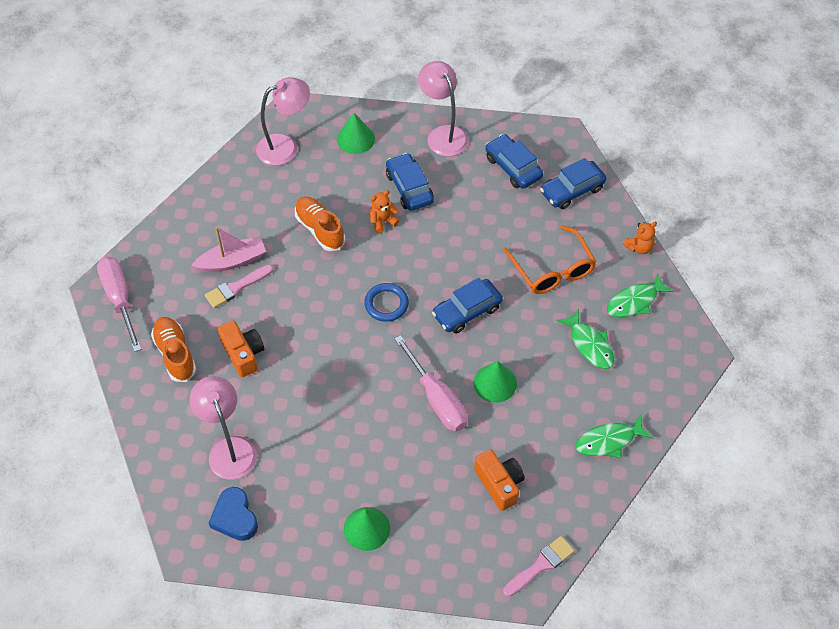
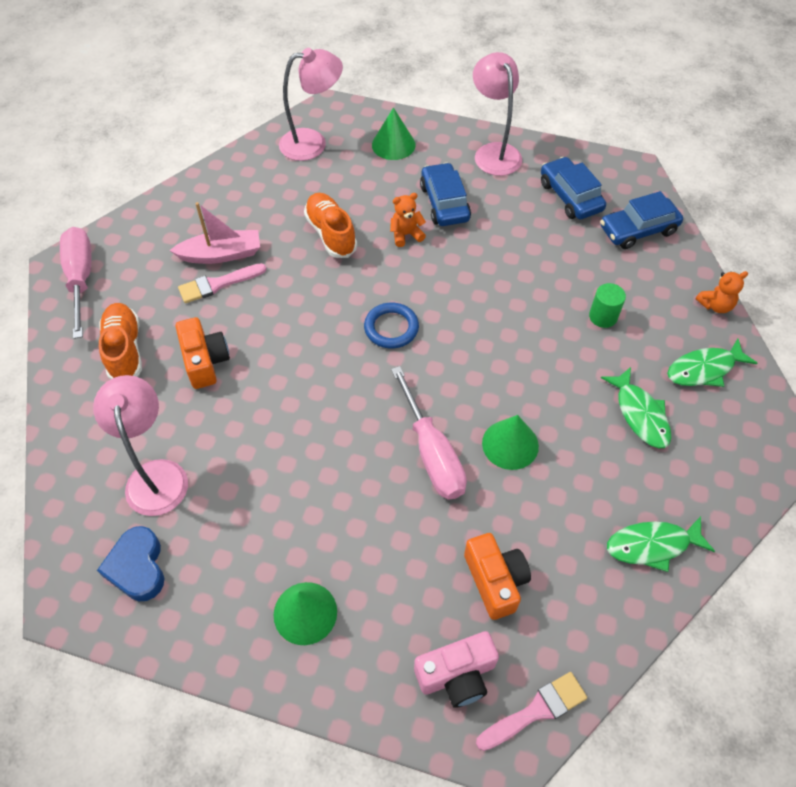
camera: 10 degrees right, 0 degrees up
(467, 311) = (489, 350): blue car -> none
(482, 551) = (457, 675): none -> pink camera
(552, 270) = (603, 316): orange glasses -> green cylinder

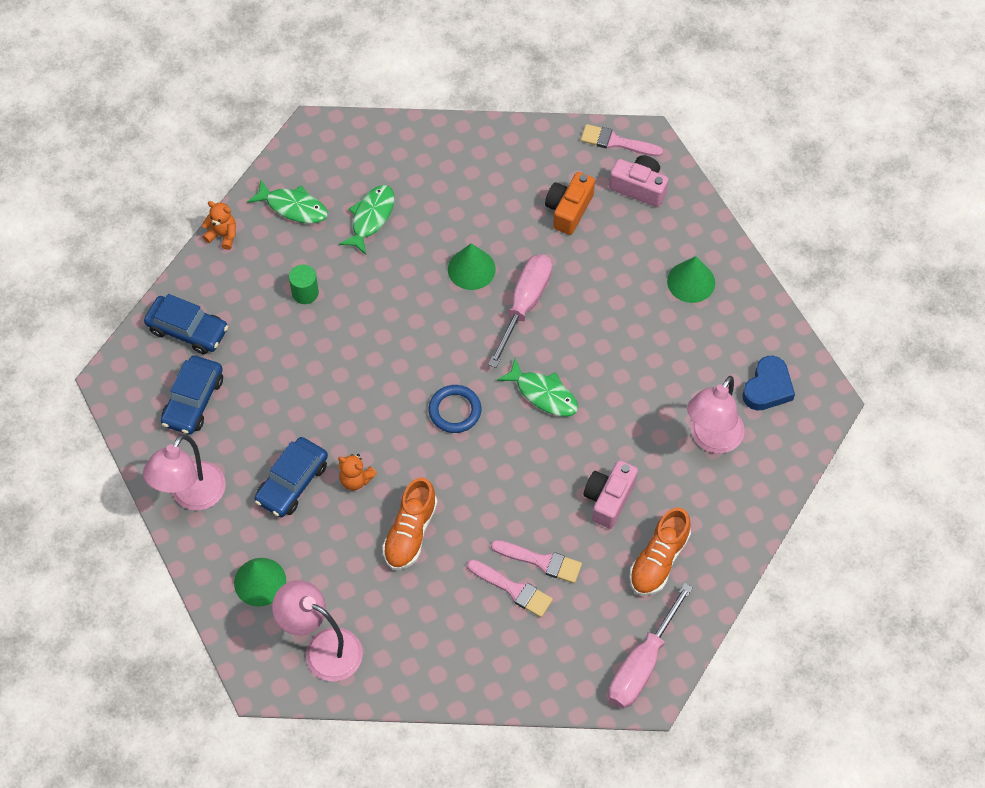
camera: 135 degrees left, 5 degrees up
(205, 361) = (609, 499): orange camera -> pink camera
(221, 254) = (513, 589): pink boat -> pink brush
(652, 545) = (462, 153): green fish -> green fish (543, 394)

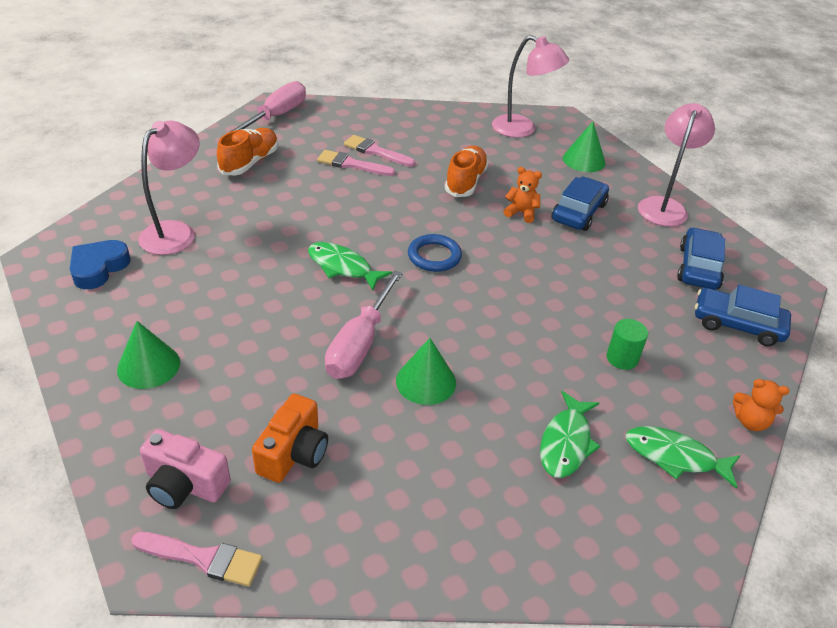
camera: 175 degrees right, 20 degrees down
(609, 499) = (286, 196): pink camera -> none

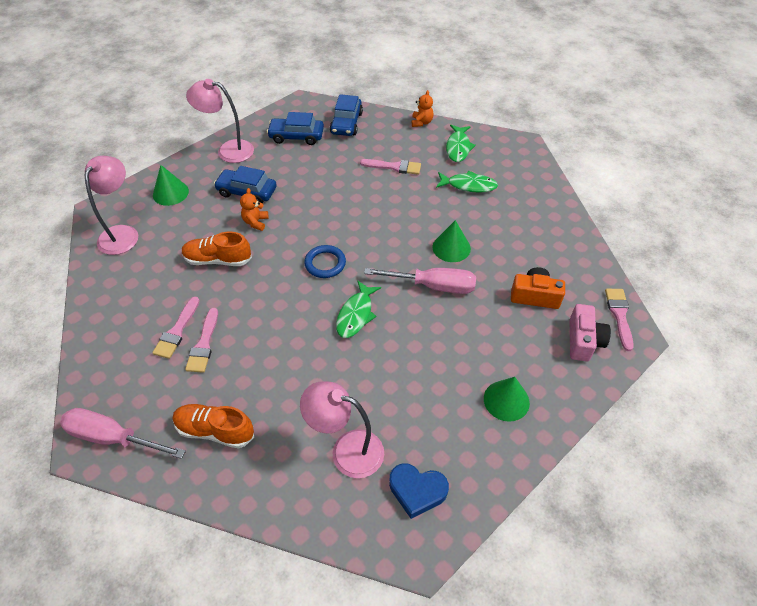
camera: 100 degrees left, 10 degrees up
(622, 358) = (394, 167): green cylinder -> pink brush

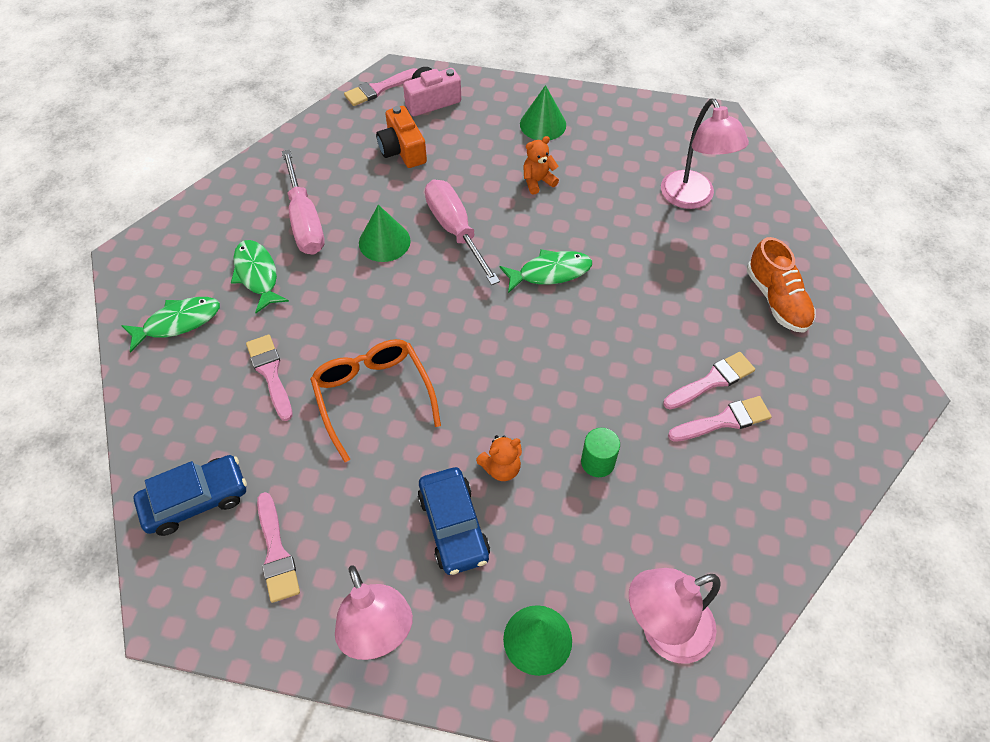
camera: 125 degrees left, 5 degrees up
(113, 438) = (871, 375): pink screwdriver -> pink screwdriver (304, 221)
(218, 260) = (597, 462): orange shoe -> green cylinder
(296, 136) = (276, 552): blue car -> pink brush
(325, 263) = (505, 343): blue ring -> none
(344, 196) = (373, 396): none -> orange glasses
(417, 491) = (676, 140): blue heart -> none
(421, 122) = (136, 397): orange teddy bear -> orange teddy bear (538, 181)

